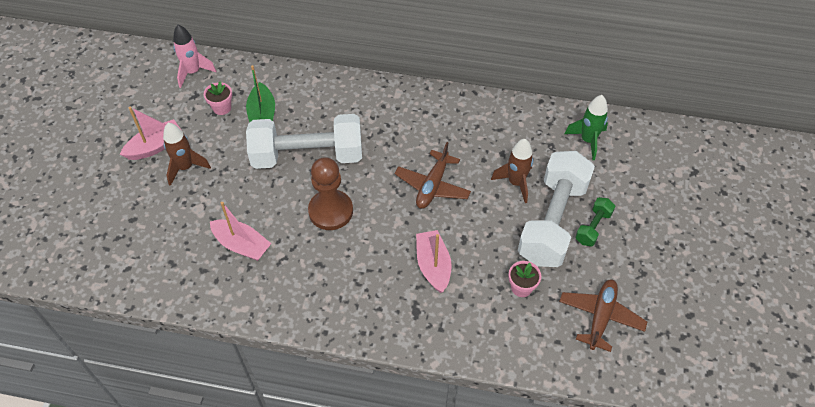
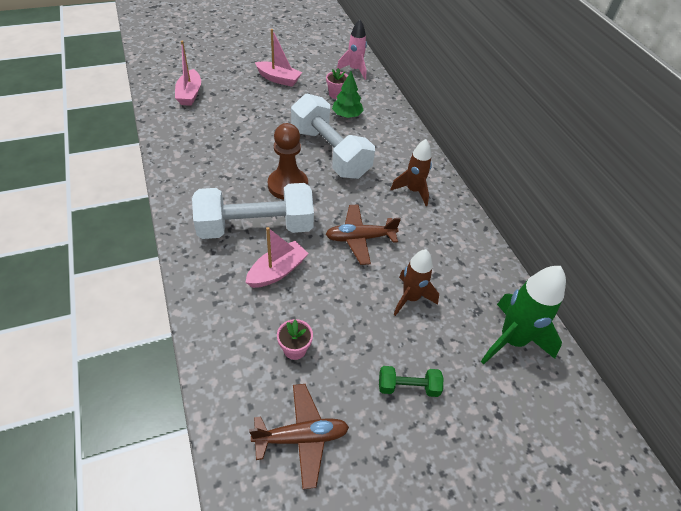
camera: 55 degrees right, 5 degrees down
(185, 167) = (272, 99): brown rocket -> brown rocket (413, 191)
(242, 245) = (224, 151): pink boat -> pink boat (189, 94)
(262, 115) = (347, 115): green boat -> green tree
(552, 221) = (389, 346): white dumbbell -> white dumbbell (255, 227)
(587, 141) = (511, 340): green rocket -> green rocket, size x1.52

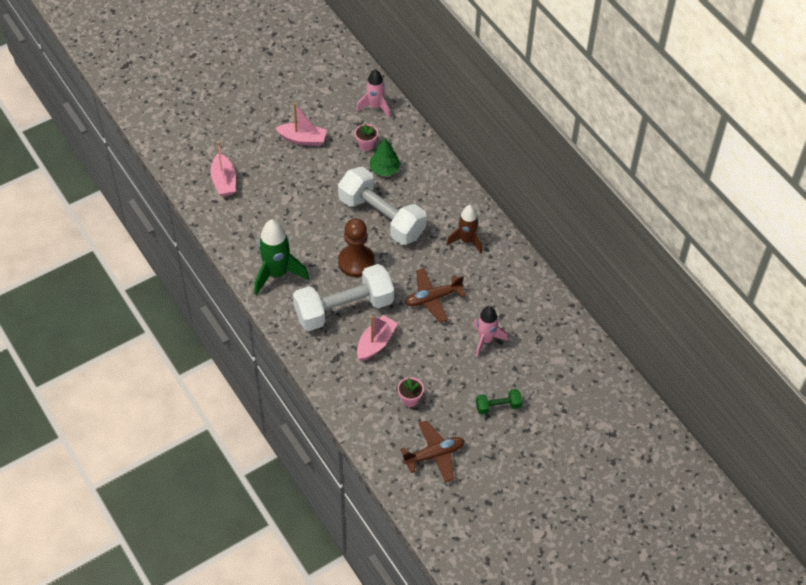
camera: 10 degrees left, 5 degrees up
(410, 298) = (485, 340): brown rocket -> pink rocket
(511, 340) = (567, 355): green rocket -> green rocket (277, 274)

